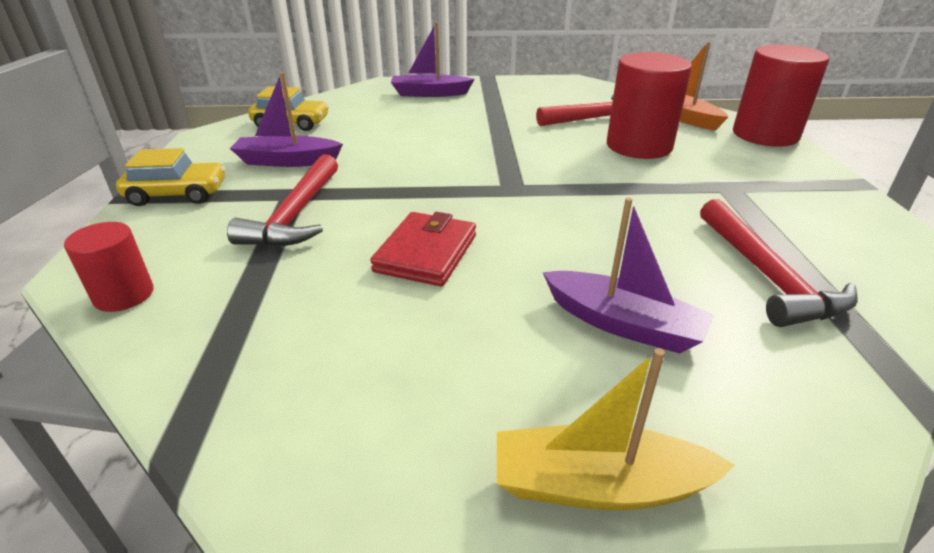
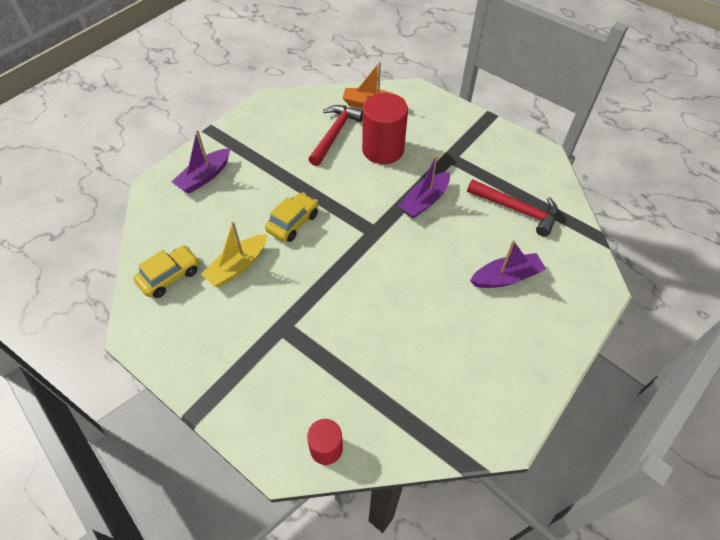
camera: 50 degrees left, 20 degrees up
(177, 194) = (223, 384): yellow car -> yellow car (293, 222)
(287, 161) = (232, 308): purple boat -> purple boat (424, 201)
(296, 214) = (310, 337): red hammer -> none
(426, 253) = (401, 306): red wallet -> none
(598, 485) = (568, 346): yellow boat -> yellow boat (237, 266)
(765, 135) = (421, 97): red cylinder -> none

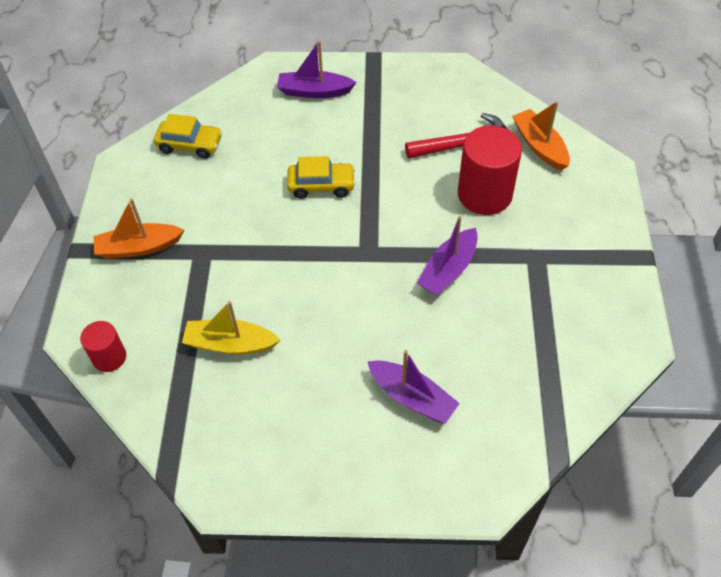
camera: 55 degrees right, 0 degrees up
(236, 367) = (138, 247): none -> orange boat
(237, 266) = (238, 180): yellow boat -> yellow boat (230, 344)
(424, 201) = (448, 270): purple boat -> purple boat turned 60 degrees counterclockwise
(516, 209) = (519, 359): red hammer -> none

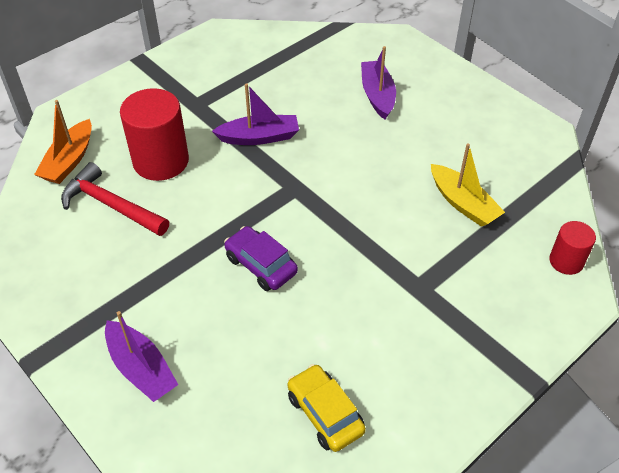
camera: 135 degrees left, 5 degrees down
(138, 247) = (472, 337): orange boat -> none
(321, 186) = (261, 265): yellow car -> purple car

